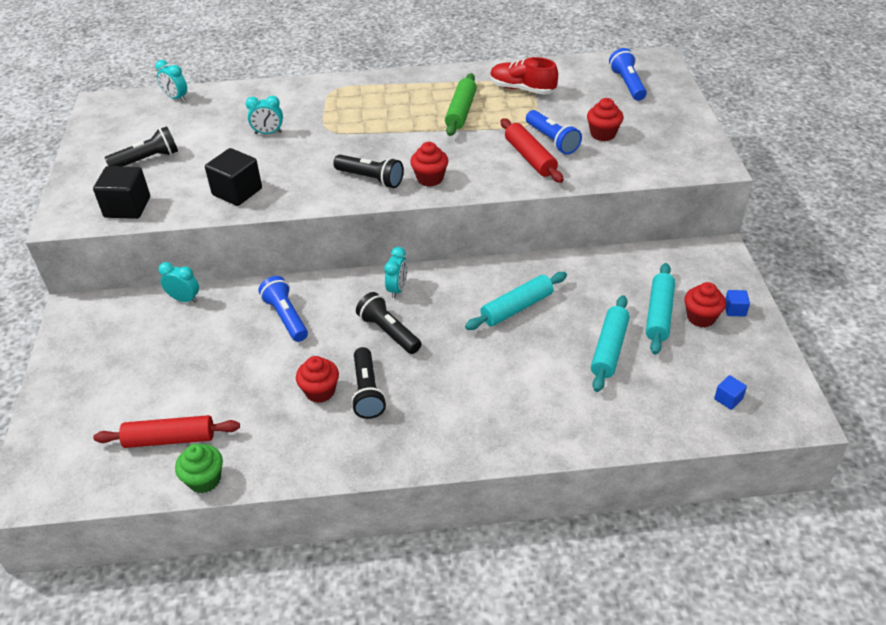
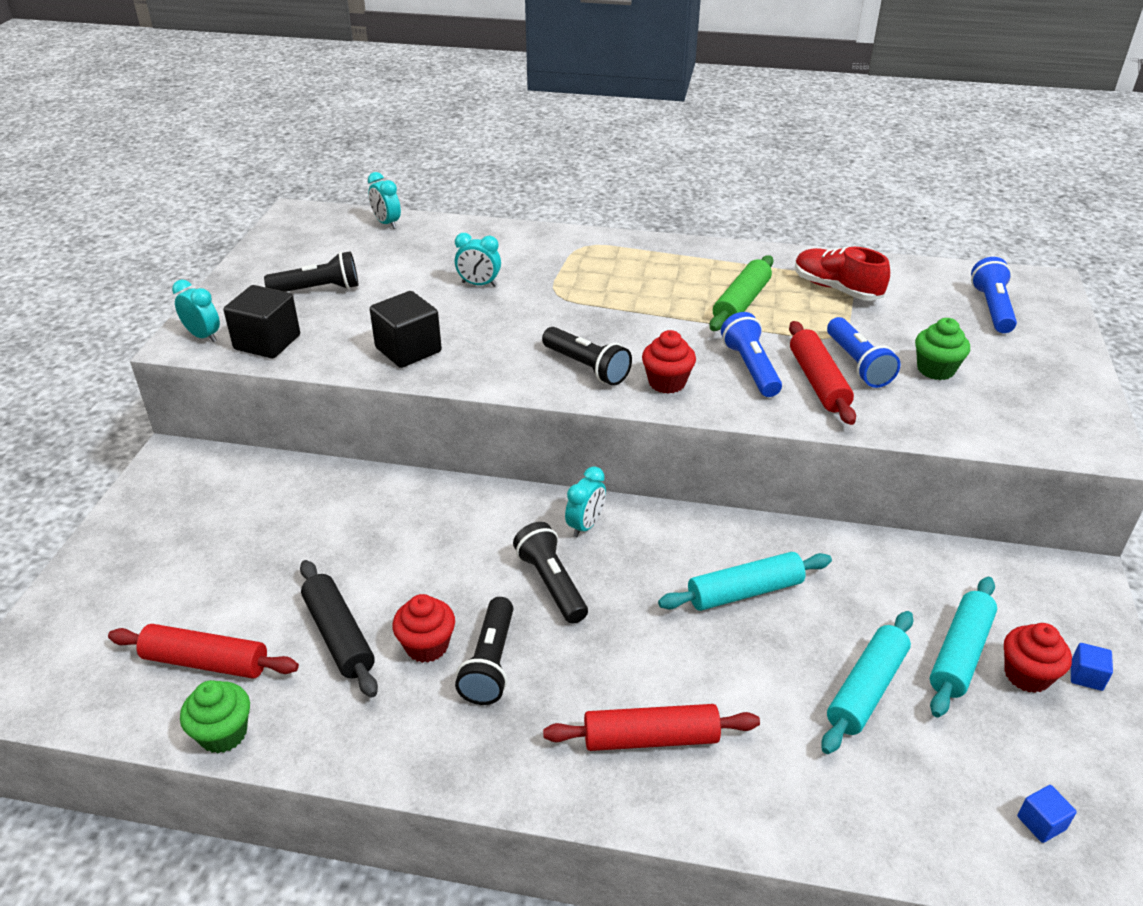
camera: 15 degrees right, 5 degrees down
(184, 299) = (307, 476): turquoise clock -> turquoise clock (203, 336)
(256, 399) = (339, 635): none -> black rolling pin
(286, 317) = (424, 529): blue flashlight -> blue flashlight (751, 368)
(487, 411) = (651, 738): none -> red rolling pin
(603, 134) = (935, 369): red cupcake -> green cupcake

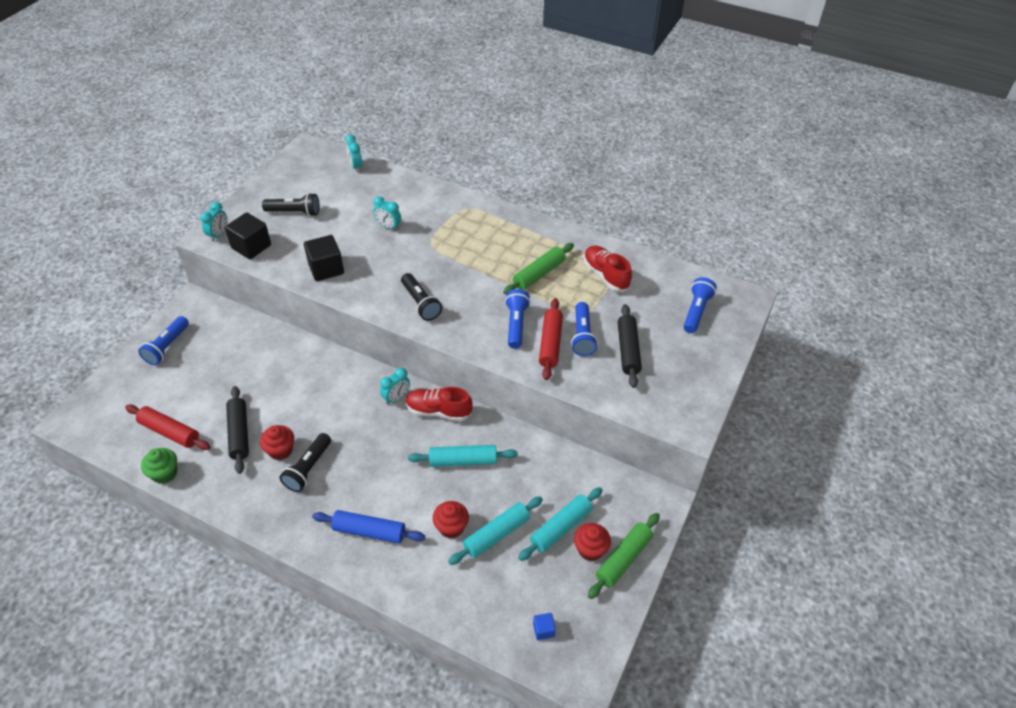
camera: 15 degrees right, 10 degrees up
(149, 531) = (167, 347): none -> blue flashlight
(203, 336) = (219, 235): turquoise clock -> turquoise clock turned 60 degrees clockwise
(552, 583) = (361, 429): black flashlight -> none
(651, 738) = (369, 531): red rolling pin -> blue rolling pin
(663, 530) = (438, 411): none -> red shoe
(667, 382) = (461, 324): red cupcake -> red cupcake (451, 527)
(935, 369) = (628, 350): green cupcake -> black rolling pin
(1086, 676) = (623, 559): blue cube -> green rolling pin

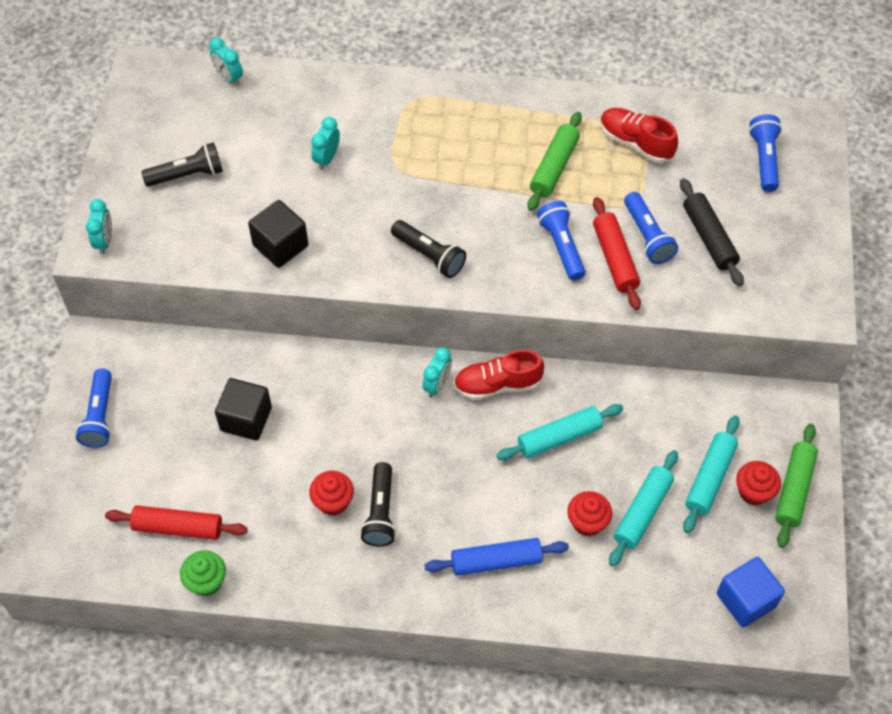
camera: 20 degrees left, 10 degrees up
(239, 433) = (268, 498): black rolling pin -> none
(251, 247) = (161, 245): black cube -> black cube (246, 419)
(388, 227) = (327, 158): turquoise clock -> turquoise clock turned 105 degrees clockwise
(543, 630) = (746, 600): blue cube -> blue cube, size x2.03

